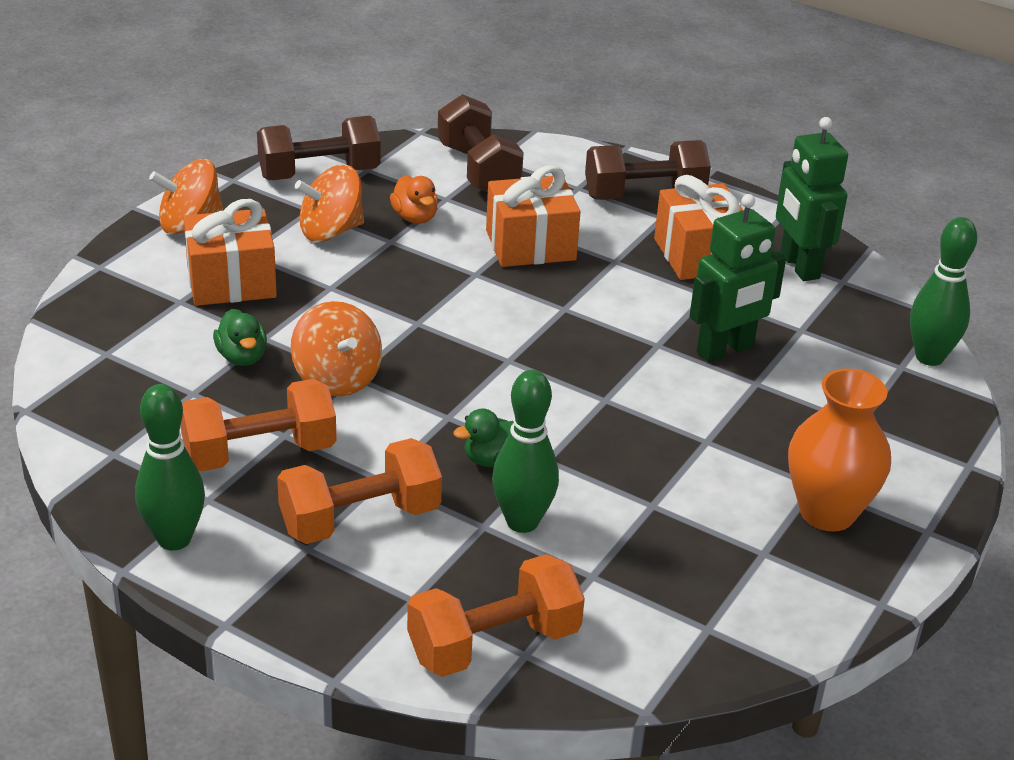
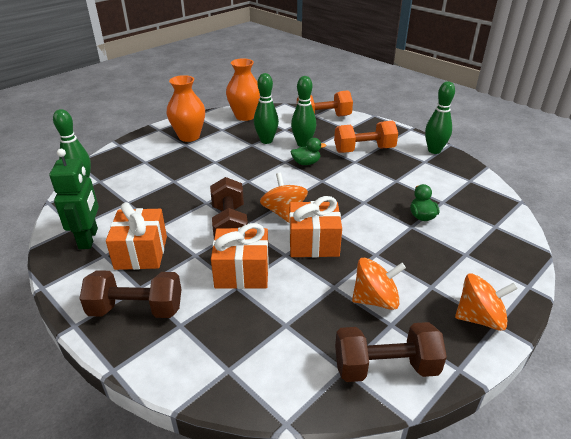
camera: 165 degrees left, 0 degrees up
(231, 282) = (437, 264): orange gift -> orange gift (313, 243)
(259, 453) = (406, 174): orange dumbbell -> none
(337, 378) = (372, 201): orange spinning top -> orange spinning top (284, 212)
(415, 217) = (313, 306): orange duck -> none
(478, 170) = (250, 356): brown dumbbell -> brown dumbbell (230, 225)
(621, 522) = (266, 141): none -> green bowling pin
(725, 350) = (175, 196): green robot -> none
(734, 619) = (245, 116): none -> orange vase

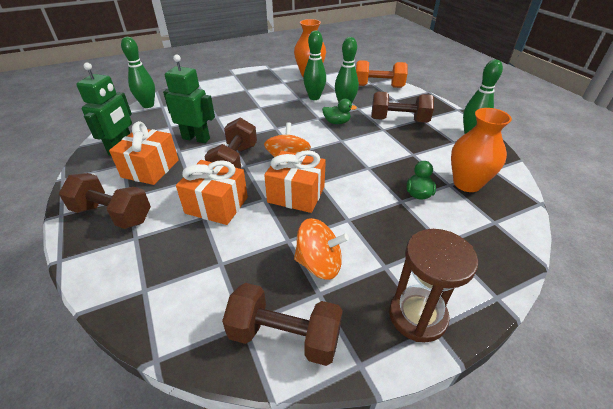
camera: 20 degrees right, 5 degrees up
(169, 209) = (196, 138): none -> green robot
(189, 136) = (253, 84): orange vase -> orange vase (467, 183)
(364, 150) = (399, 120): orange dumbbell -> brown dumbbell
(479, 318) = (417, 316): orange spinning top -> brown hourglass

